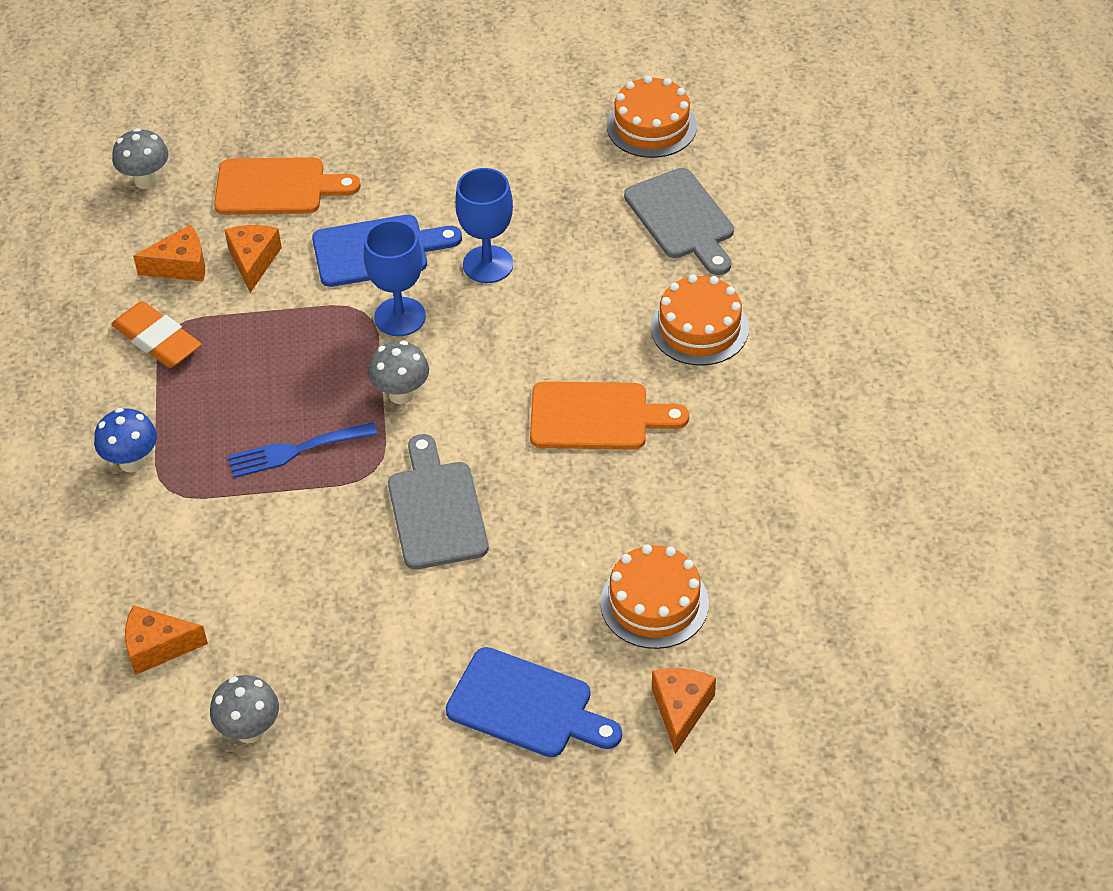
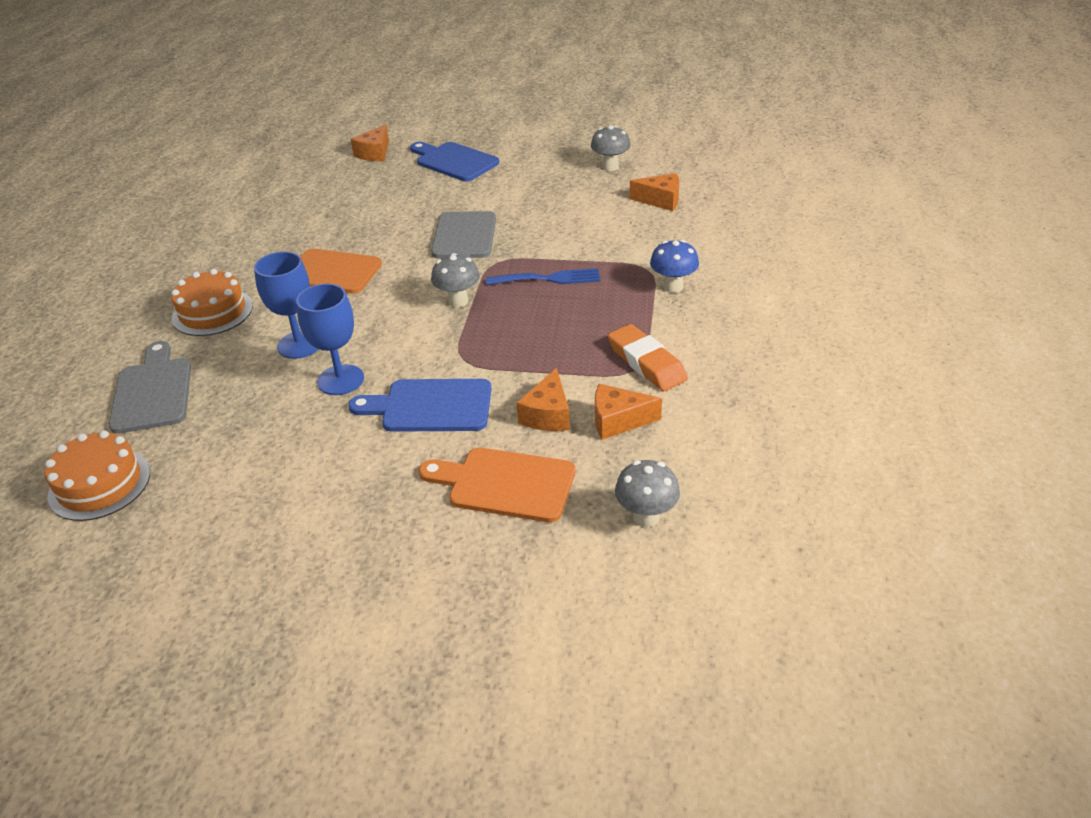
camera: 165 degrees left, 10 degrees down
(400, 317) = (435, 351): blue goblet -> blue goblet (299, 345)
(654, 603) = (358, 188): orange cake -> none

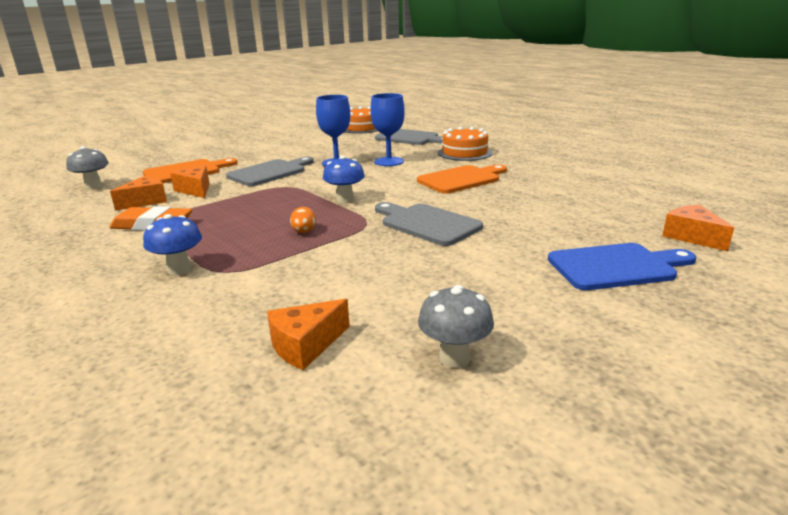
camera: 130 degrees right, 15 degrees down
(430, 406) = (270, 172): blue cutting board -> grey cutting board
(458, 301) = (345, 200): grey mushroom -> blue mushroom
(549, 279) = (304, 232): blue fork -> orange egg

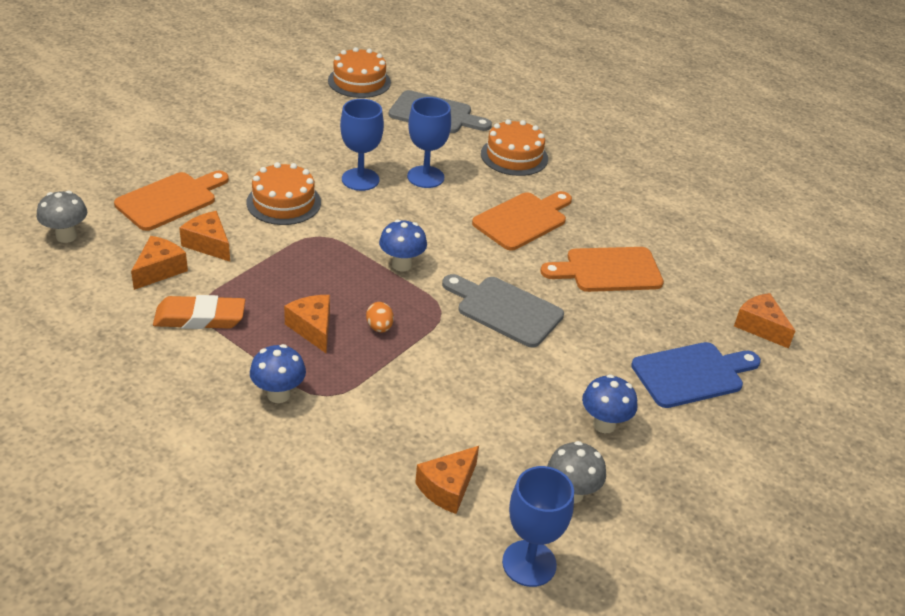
camera: 15 degrees left, 15 degrees up
(243, 232) = (313, 328): none -> orange cheese
(270, 172) = (283, 202): grey cutting board -> orange cake
(374, 428) = (529, 563): none -> blue goblet
(509, 300) = (604, 424): none -> blue mushroom
(533, 203) = (608, 270): none -> orange cutting board

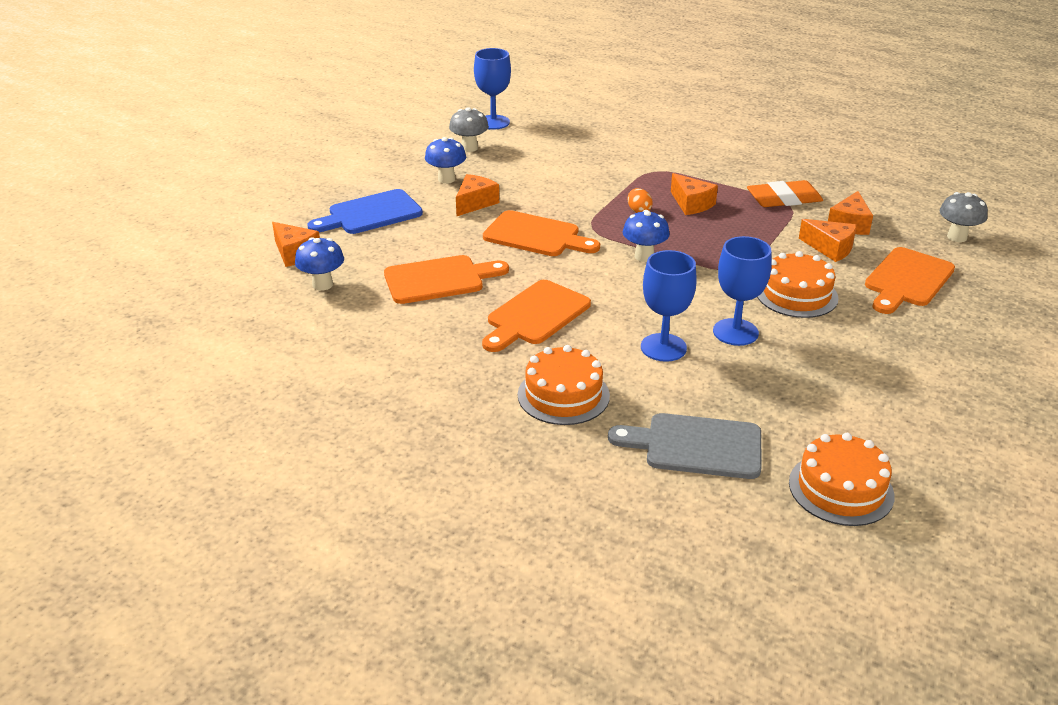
camera: 175 degrees right, 5 degrees down
(278, 394) = (688, 168): blue mushroom -> blue mushroom (322, 285)
(448, 487) = (551, 142): orange cheese -> orange cheese (475, 203)
(505, 309) = (536, 236): grey cutting board -> orange cutting board

